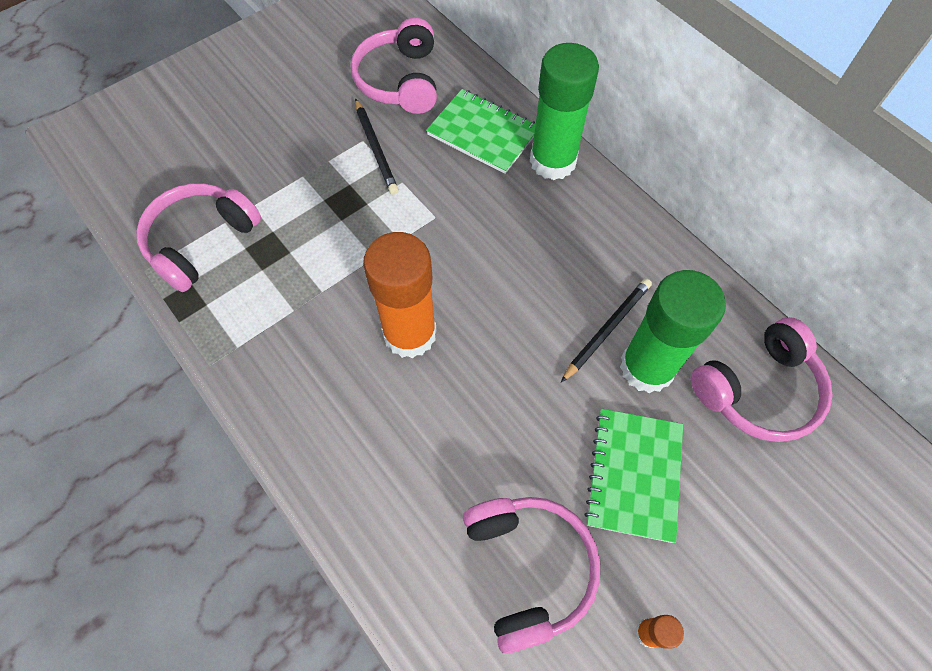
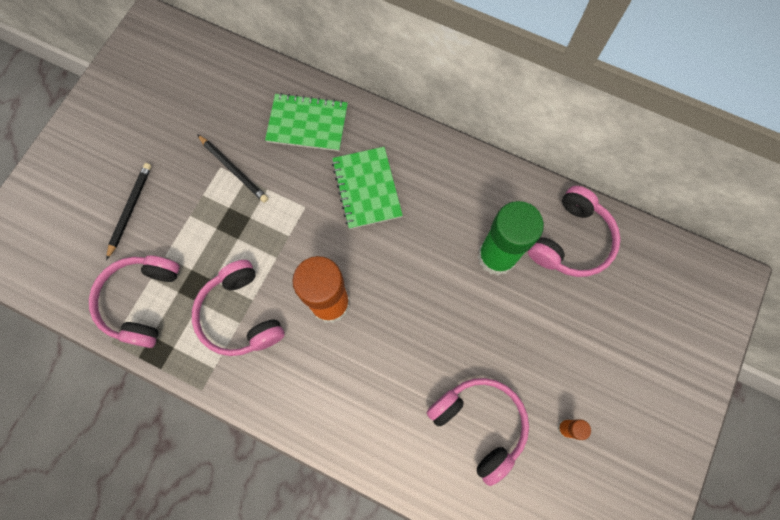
camera: 25 degrees left, 10 degrees up
(400, 80) = (223, 104): pink headphones -> pink headphones (240, 315)
(552, 161) = (368, 126): green glue stick -> none
(607, 330) = (460, 241): black pencil -> black pencil (130, 209)
(634, 475) = (518, 333): green notebook -> green notebook (367, 188)

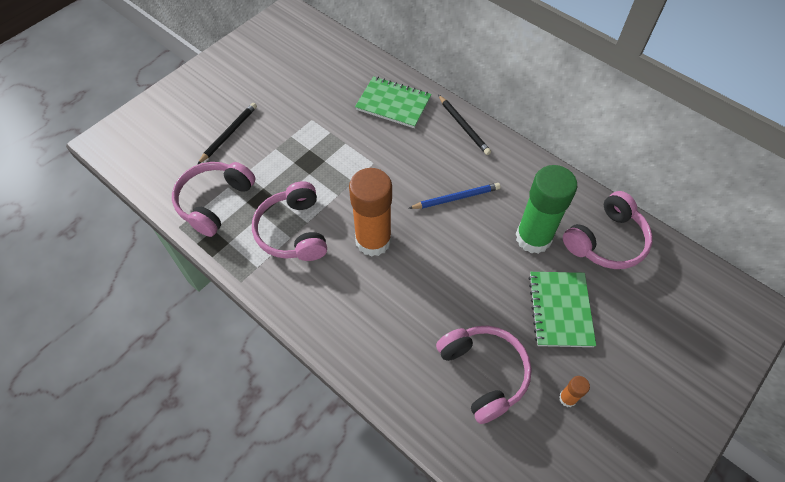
camera: 15 degrees right, 15 degrees down
(233, 170) = (322, 123): black pencil -> black pencil (463, 126)
(367, 188) = (430, 161): green notebook -> green notebook (560, 310)
(405, 229) = (456, 198): none -> blue pencil

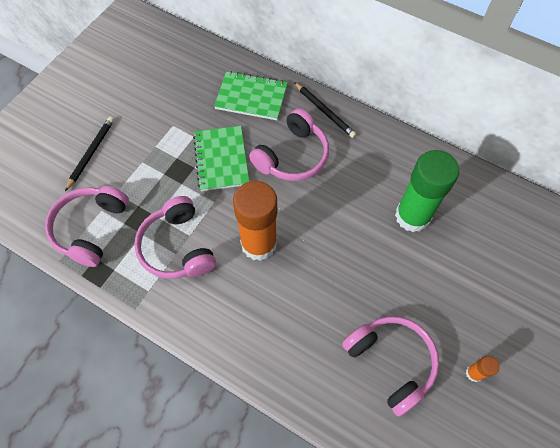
camera: 10 degrees left, 5 degrees up
(456, 198) = (331, 187): blue pencil -> none
(560, 310) = (451, 285): green notebook -> green notebook (221, 159)
(606, 241) = (481, 208): pink headphones -> pink headphones (292, 156)

